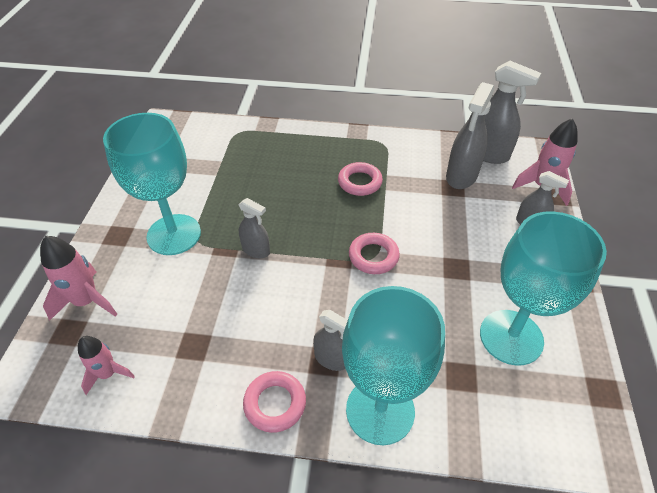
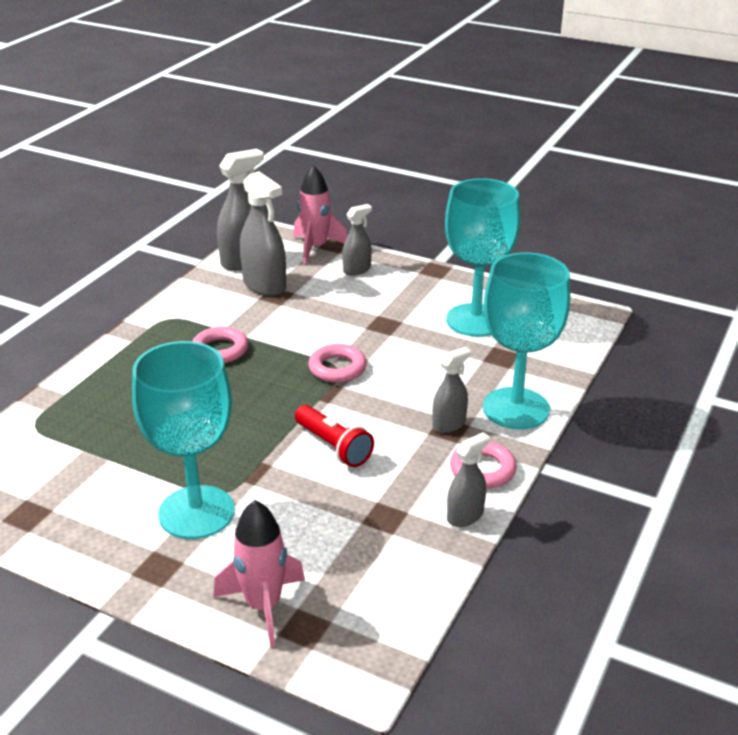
camera: 70 degrees left, 15 degrees down
(108, 374) = (389, 592): pink rocket -> none
(256, 250) = (272, 447): grey spray bottle -> grey spray bottle (465, 516)
(270, 286) = (334, 446): none -> red flashlight

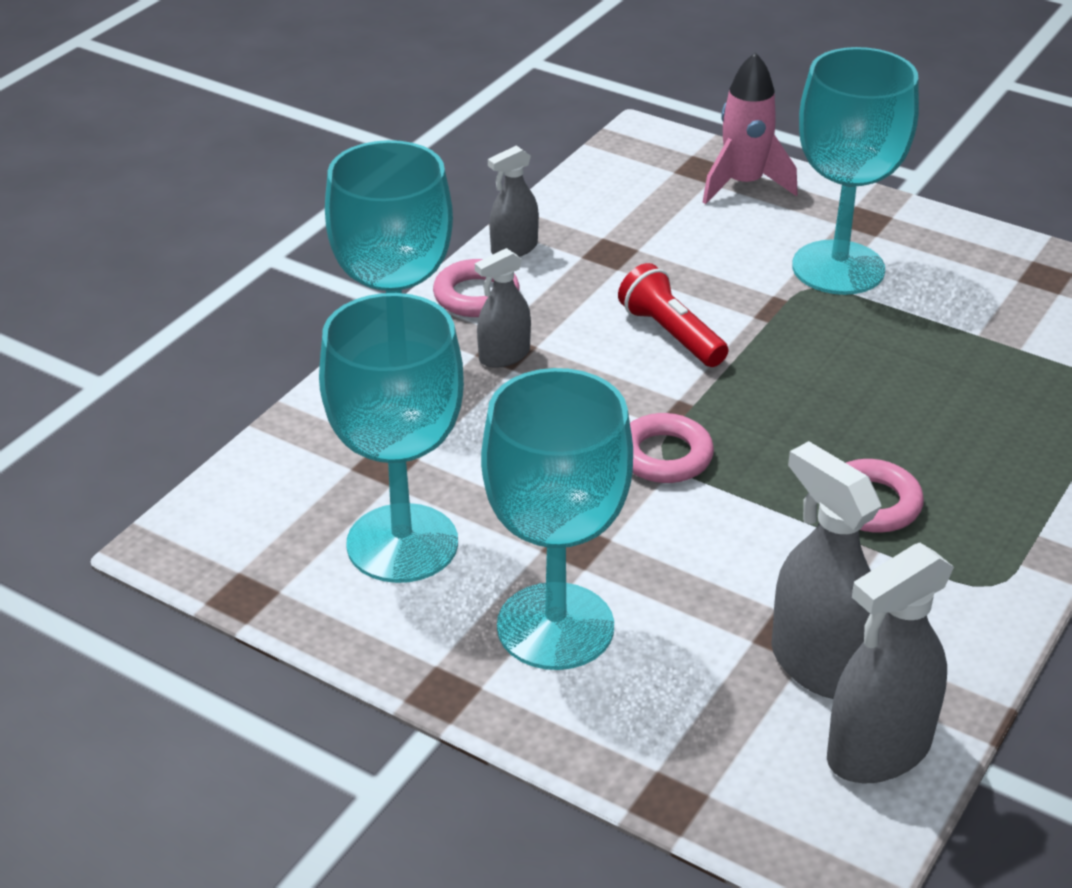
camera: 175 degrees left, 5 degrees up
(316, 248) = (713, 790): pink rocket -> none
(357, 269) = (618, 703): grey spray bottle -> none
(389, 293) = (555, 626): none -> turquoise goblet

